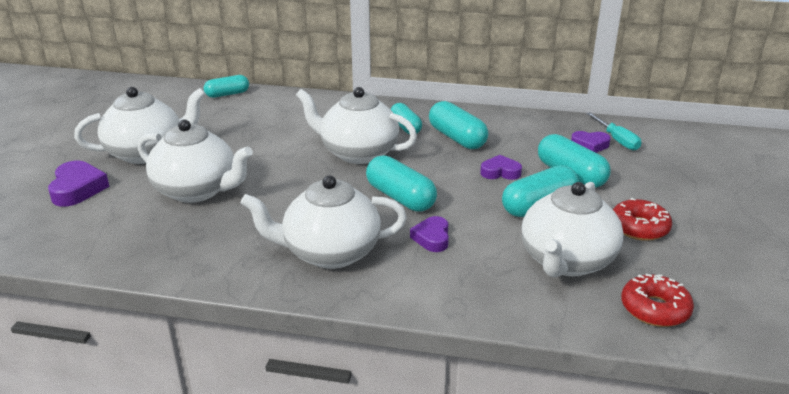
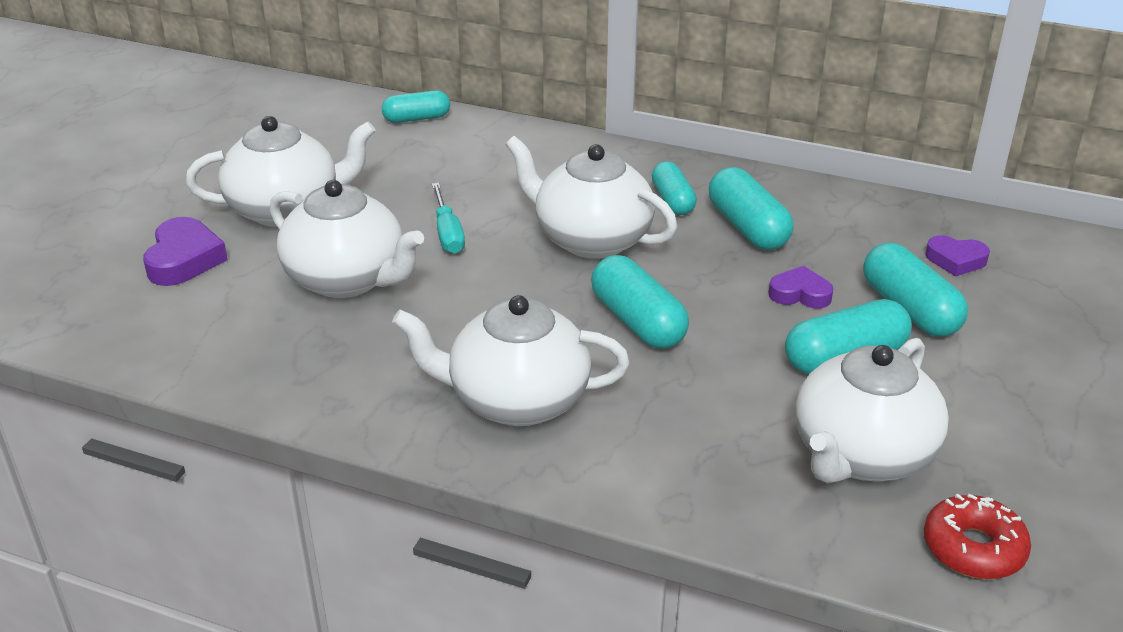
camera: 10 degrees right, 5 degrees up
(432, 238) = (669, 394): purple heart -> none
(617, 140) = (1002, 255): turquoise screwdriver -> turquoise screwdriver (448, 233)
(639, 227) = (991, 412): red donut -> none

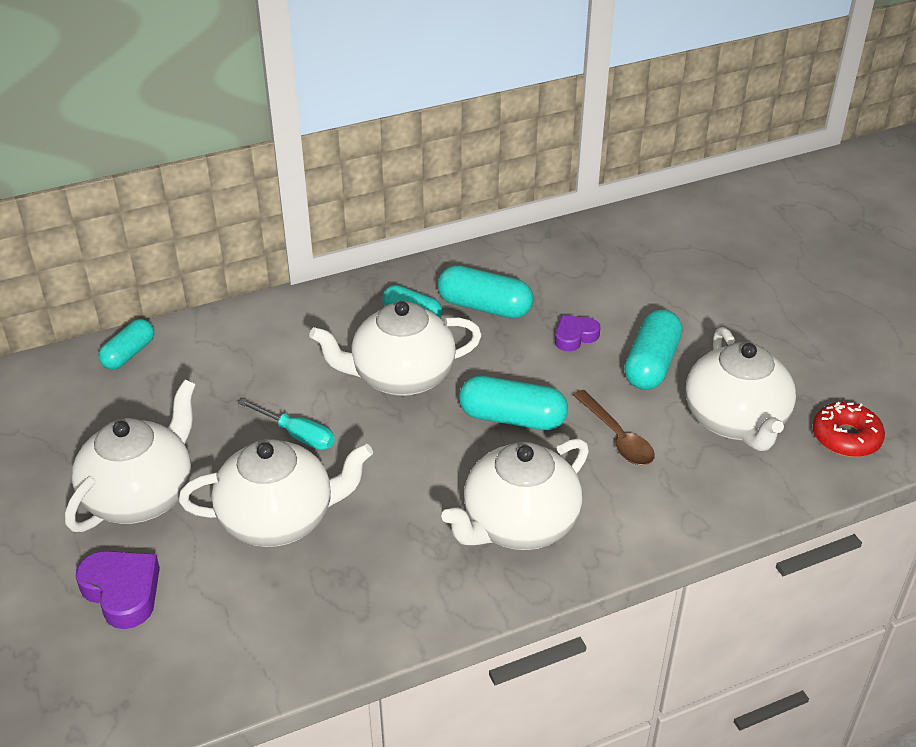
camera: 45 degrees left, 5 degrees up
(713, 393) = (617, 437): none -> brown spoon
(909, 309) = (642, 309): turquoise capsule -> none
(955, 260) = (624, 259): purple heart -> none

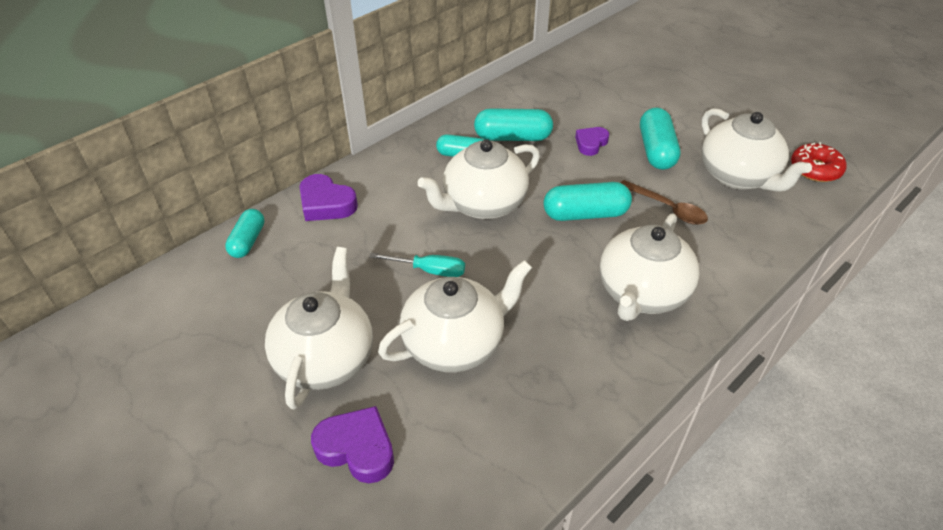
camera: 20 degrees left, 5 degrees up
(230, 333) = (326, 204): none -> purple heart

